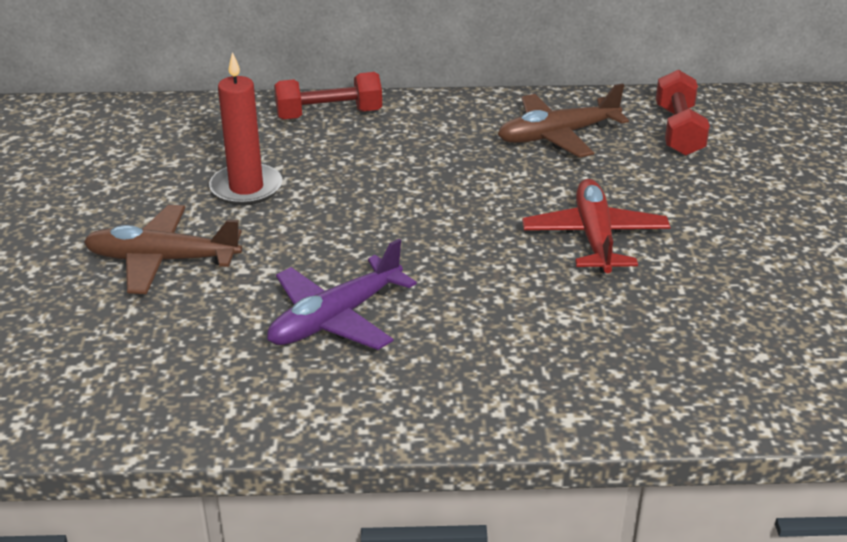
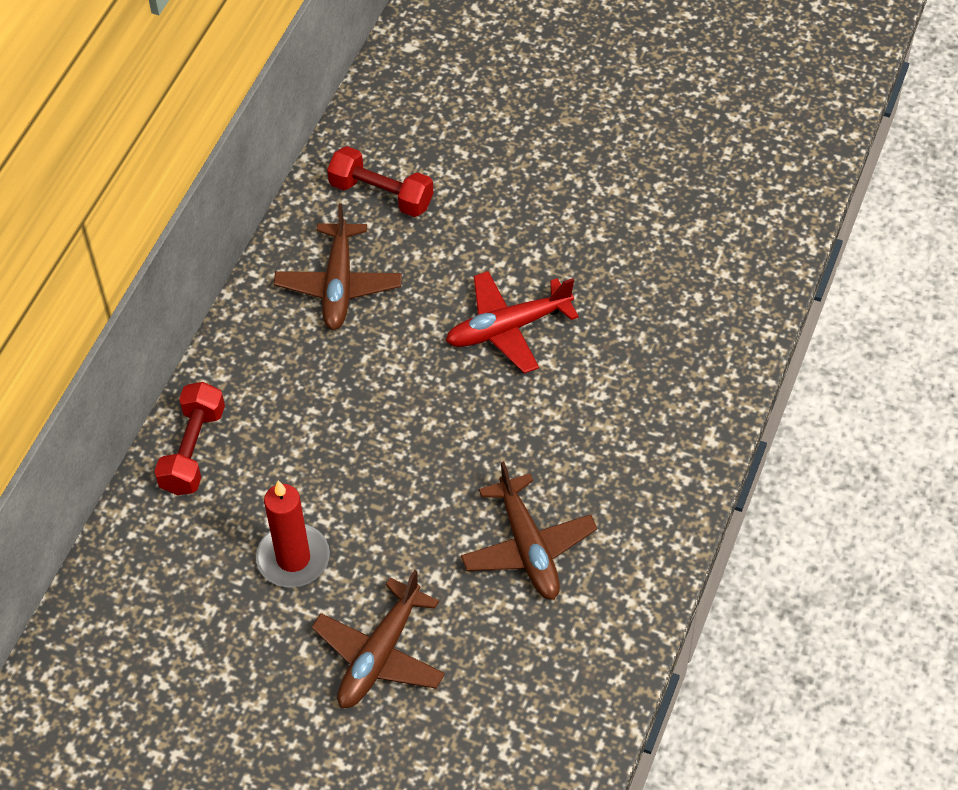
camera: 65 degrees left, 20 degrees up
(335, 319) = (528, 547): purple plane -> brown plane
(594, 237) = (507, 328): red plane -> red plane turned 45 degrees counterclockwise

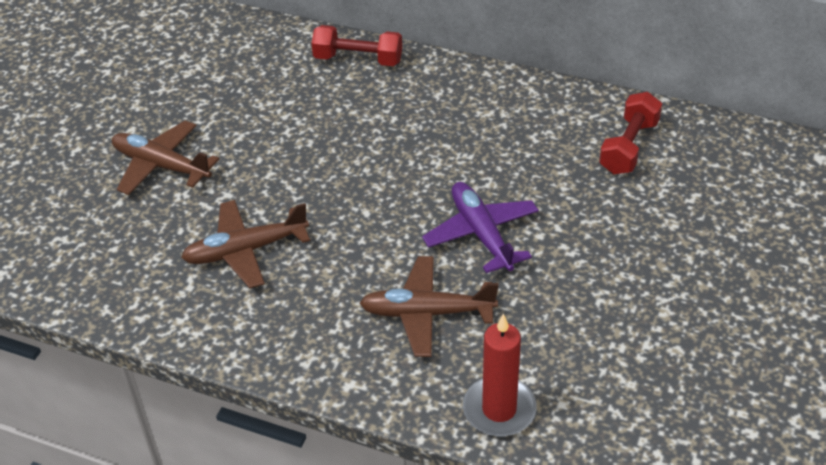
camera: 90 degrees right, 10 degrees down
(293, 558) = (255, 116): red candle -> red candle (499, 409)
(339, 285) = (523, 126): brown plane -> brown plane (426, 313)
(507, 328) = (481, 233): red plane -> purple plane

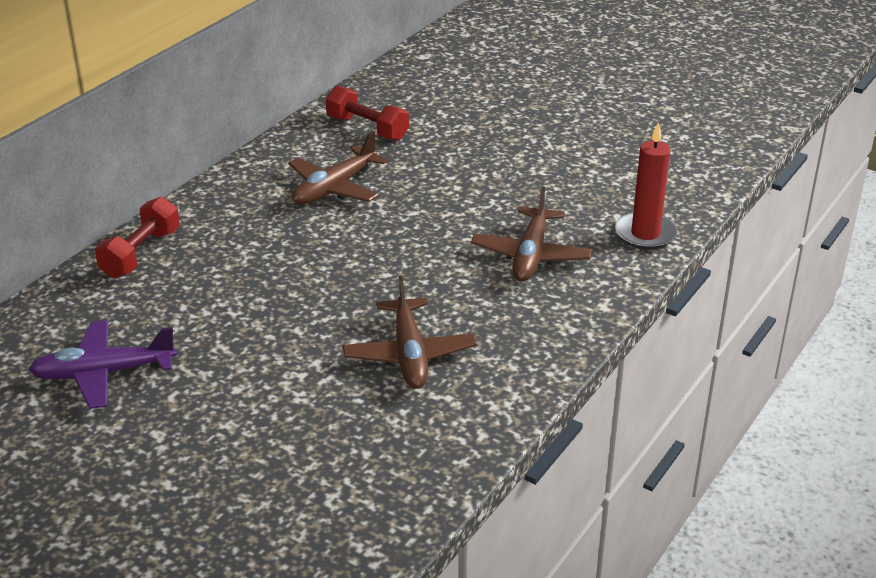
camera: 80 degrees left, 10 degrees down
(161, 166) = (240, 410): brown plane -> brown plane (334, 188)
(481, 233) = (443, 215): purple plane -> purple plane (103, 373)

